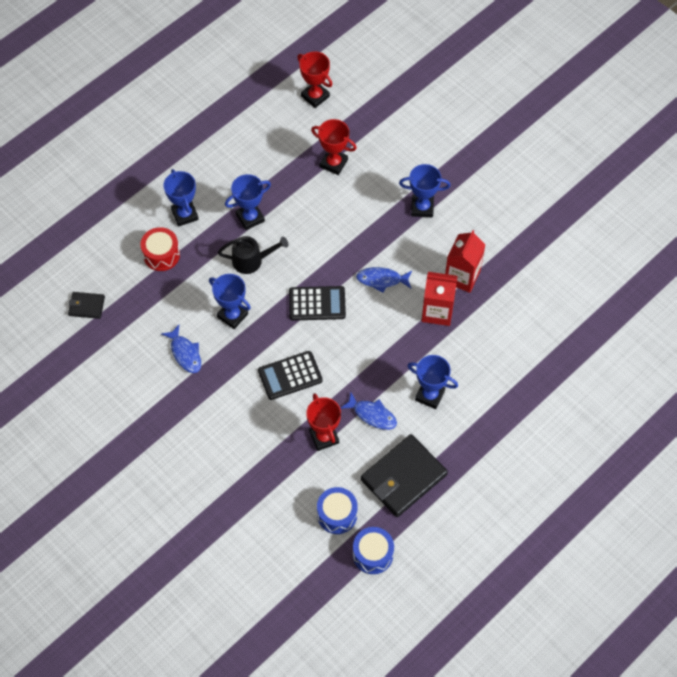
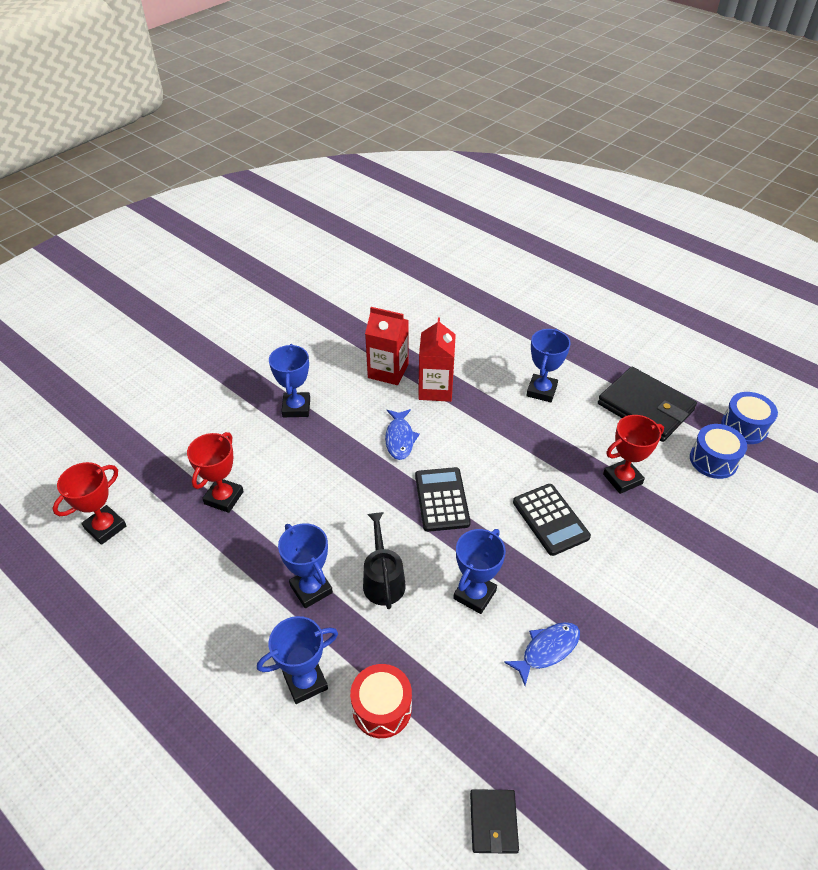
camera: 95 degrees left, 15 degrees down
(372, 415) = (579, 437): blue fish -> none

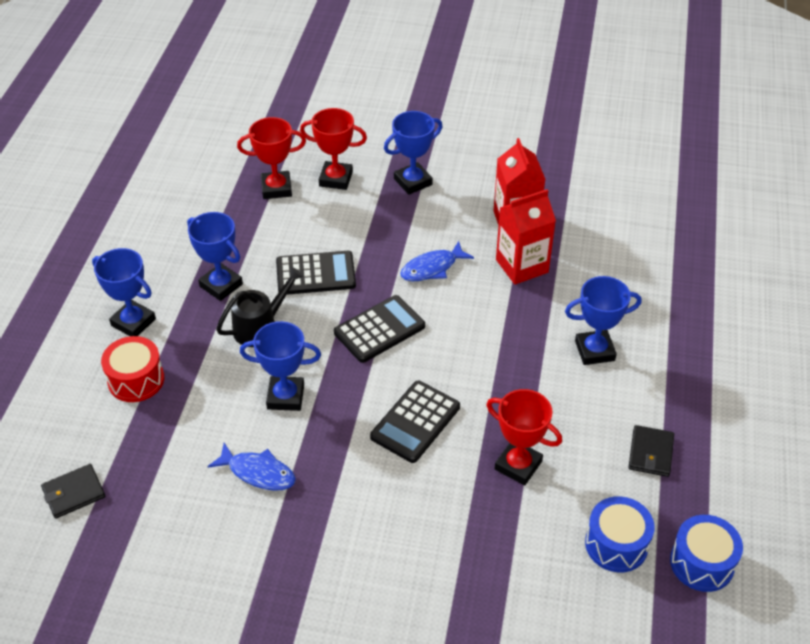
camera: 60 degrees right, 0 degrees up
(105, 527) = (201, 140): red trophy -> red trophy (336, 179)
(311, 589) = (221, 285): blue trophy -> blue trophy turned 75 degrees counterclockwise
(350, 514) = (315, 274): none -> black calculator
(645, 407) = (650, 453): black wallet -> black wallet, size x0.50

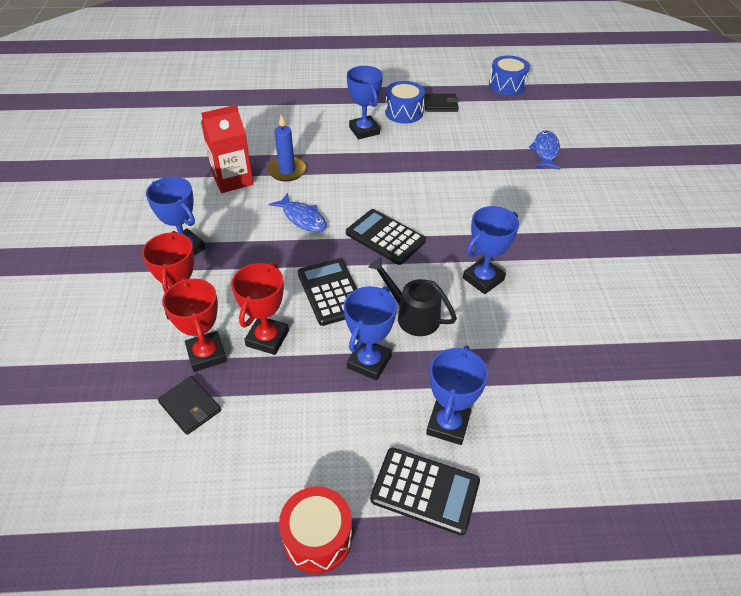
camera: 105 degrees left, 0 degrees up
(73, 493) = (664, 398): black wallet -> black wallet (190, 407)
(136, 380) = (519, 394): red drum -> red drum (317, 538)
(258, 472) = (564, 277): blue fish -> blue fish (545, 151)
(285, 397) = (483, 279): blue trophy -> blue trophy turned 60 degrees clockwise
(415, 422) = (469, 203): black calculator -> black calculator (425, 491)
(518, 465) = (480, 153): red trophy -> red trophy (267, 338)
(522, 266) = (287, 171): red carton -> blue candle
(616, 544) = (514, 112): blue drum -> blue drum (404, 112)

